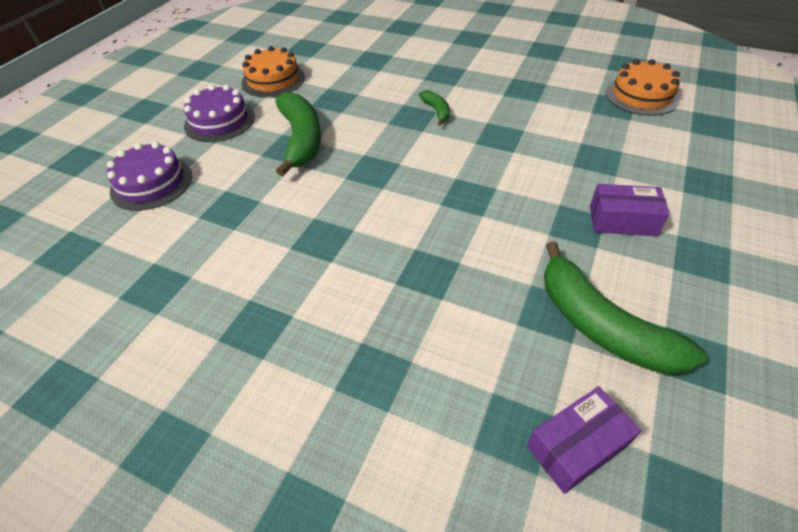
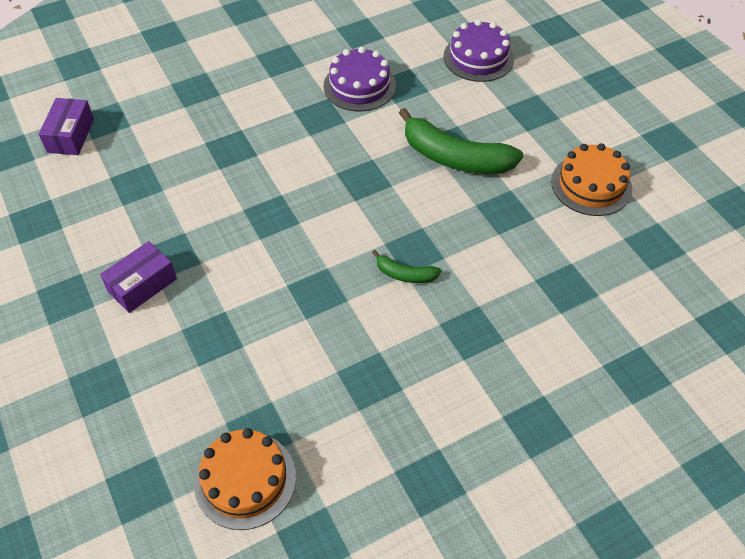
camera: 125 degrees right, 5 degrees up
(220, 121) = (540, 120): purple cake -> purple cake (359, 86)
(601, 326) = (100, 198): green banana -> none

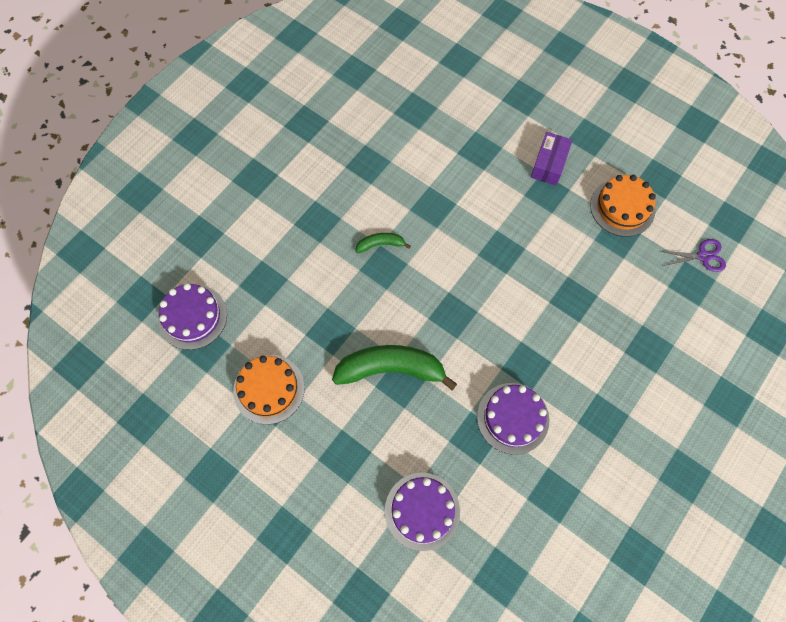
camera: 155 degrees right, 15 degrees up
(71, 135) = (703, 256): purple box -> purple scissors
(245, 479) = (407, 85): orange cake -> orange cake (622, 207)
(664, 281) = (193, 317): none -> purple cake

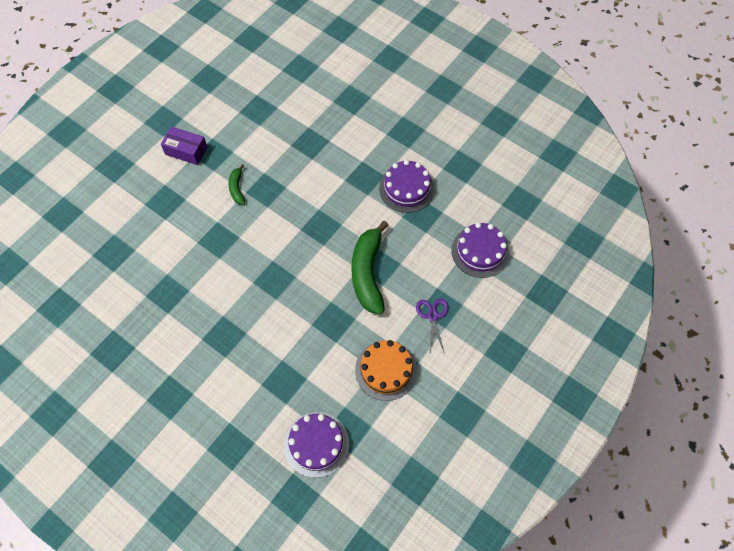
camera: 90 degrees left, 5 degrees down
(380, 244) = (252, 281): green banana -> green banana (237, 188)
(622, 207) = (232, 104): orange cake -> none
(703, 256) = (279, 59): purple scissors -> purple scissors (433, 316)

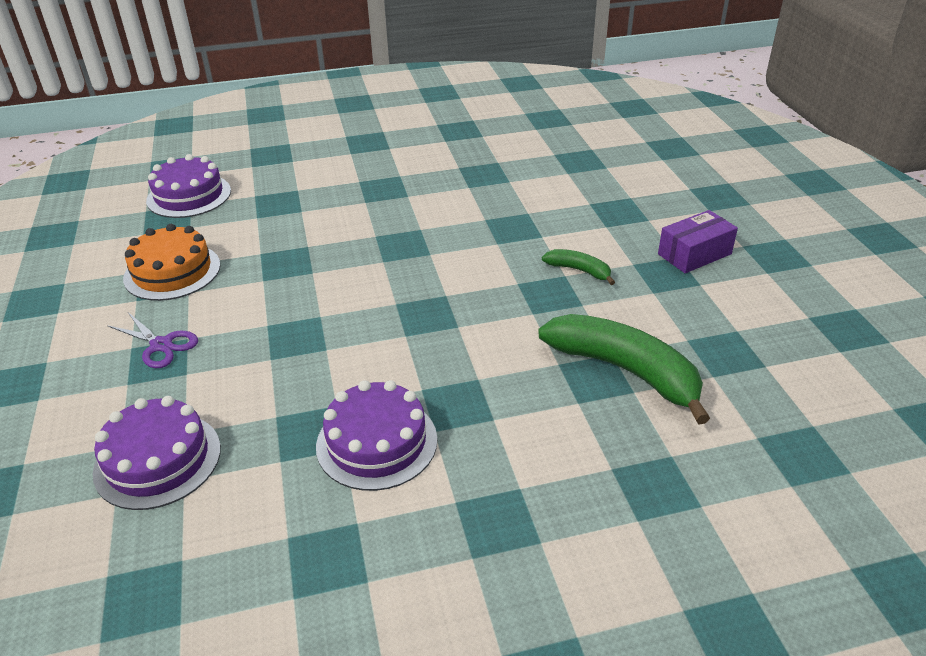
camera: 130 degrees right, 25 degrees down
(368, 273) = (302, 320): green banana -> green banana (625, 370)

